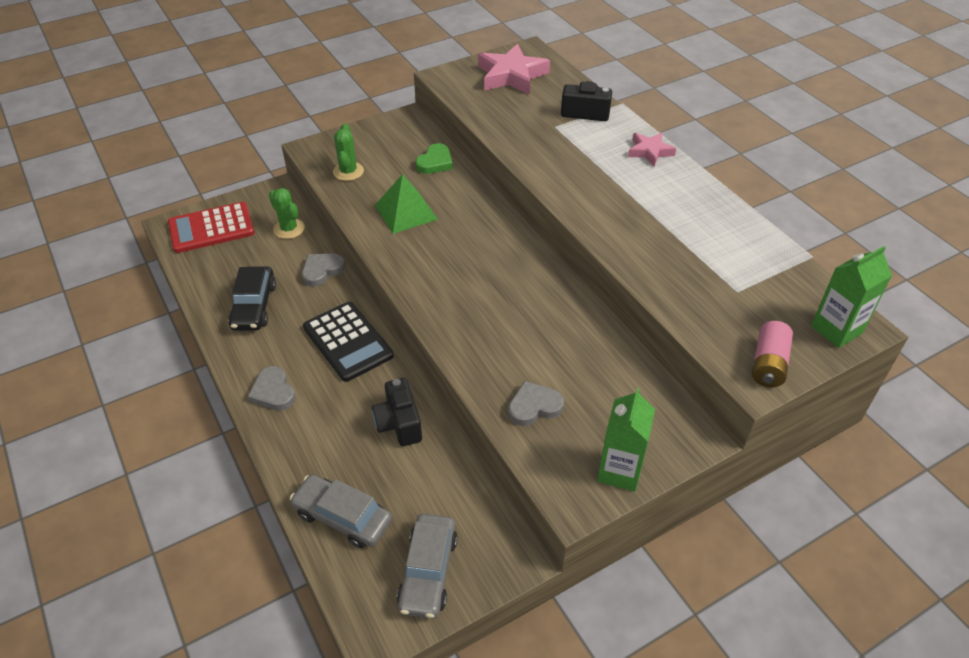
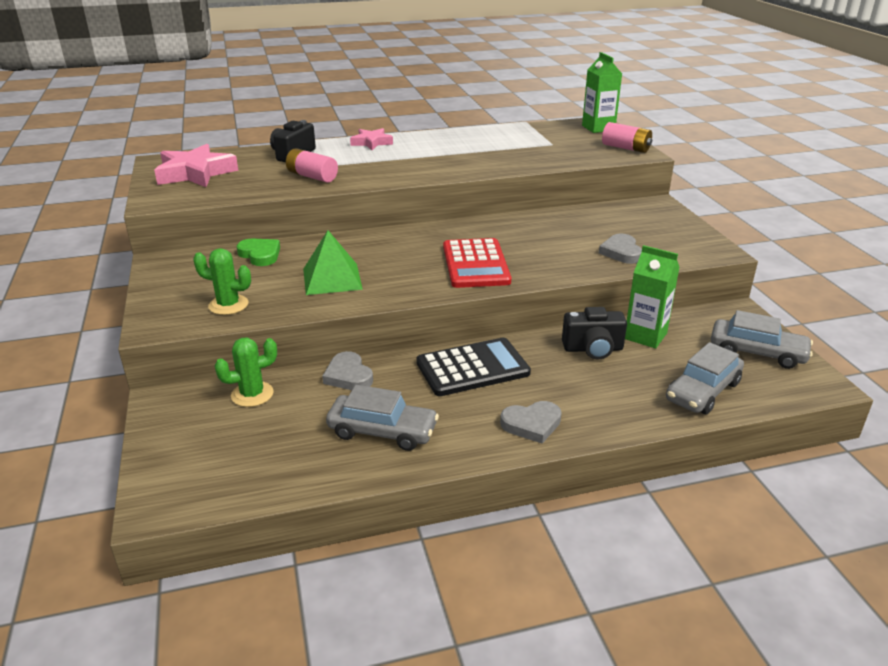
camera: 75 degrees left, 15 degrees down
(211, 228) = (196, 463): red calculator -> red calculator (475, 264)
(254, 306) = (382, 431): black car -> grey car
(535, 138) = (312, 176): none -> pink battery
(619, 471) = (688, 232): green carton -> green carton (645, 336)

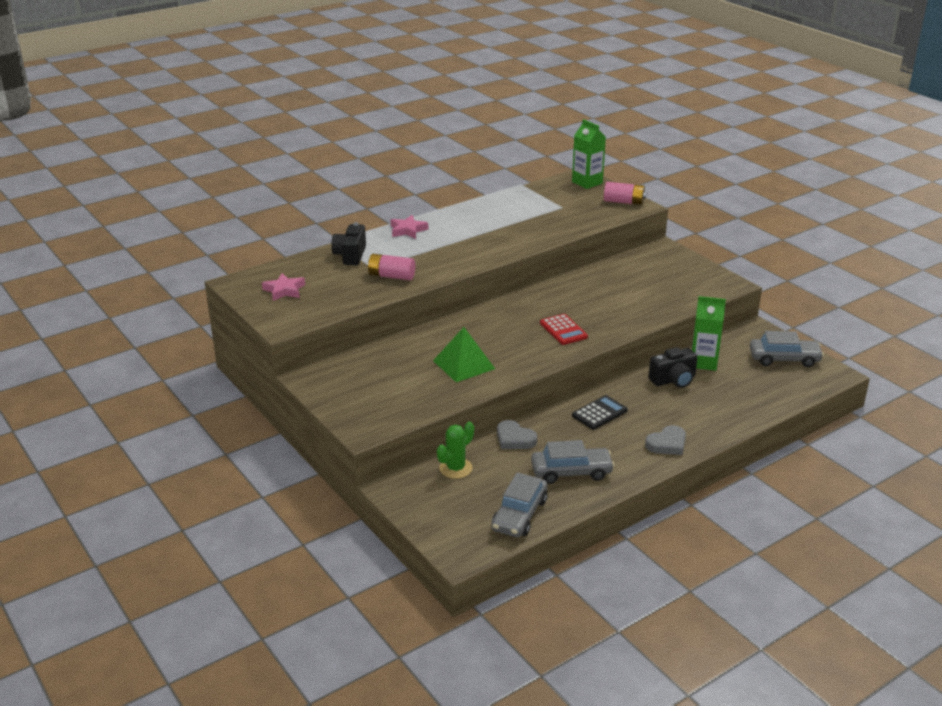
camera: 20 degrees left, 0 degrees up
(195, 173) = (284, 290): pink star -> pink star, size x0.58
(228, 305) = (404, 403): green cactus -> none
(260, 255) = (385, 355): green heart -> none
(472, 368) = (599, 413): black calculator -> black calculator, size x0.64
(475, 264) = (563, 330): red calculator -> red calculator, size x0.64
(621, 252) = (663, 298): grey heart -> none
(702, 391) = (763, 395): grey car -> grey car (519, 514)

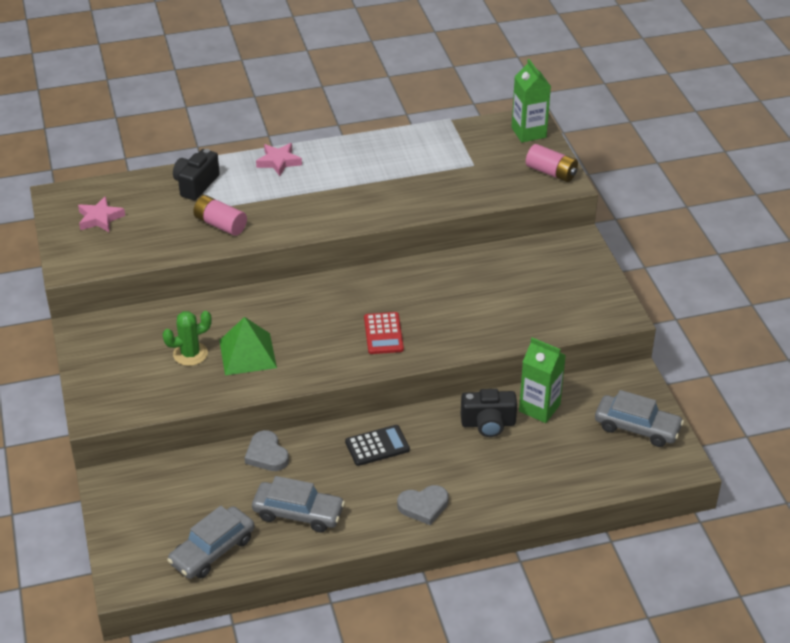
camera: 20 degrees right, 10 degrees up
(455, 468) = (184, 475): green cactus -> green cactus (190, 354)

